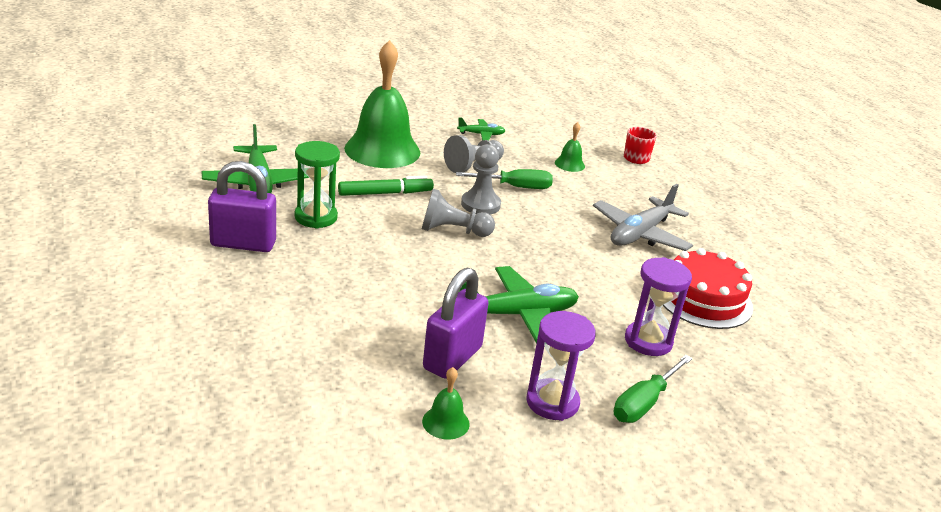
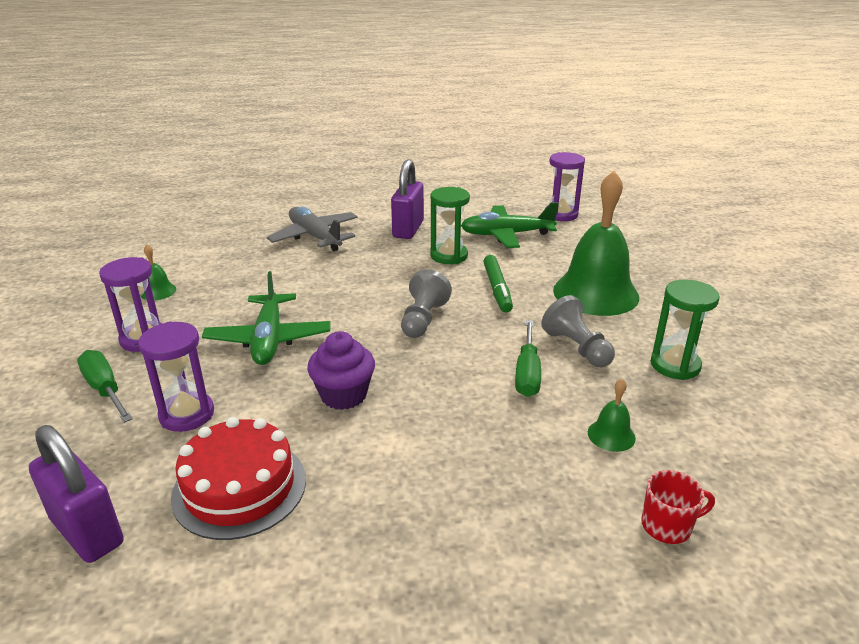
camera: 105 degrees right, 0 degrees up
(203, 150) = (561, 215): none -> purple hourglass
(452, 358) = (226, 300): purple padlock -> purple padlock (87, 531)
(480, 204) = (479, 342): grey pawn -> none
(481, 134) = (675, 365): green plane -> green hourglass
(581, 264) = (343, 395): none -> purple cupcake
(640, 234) = (408, 465): grey plane -> grey plane (315, 237)

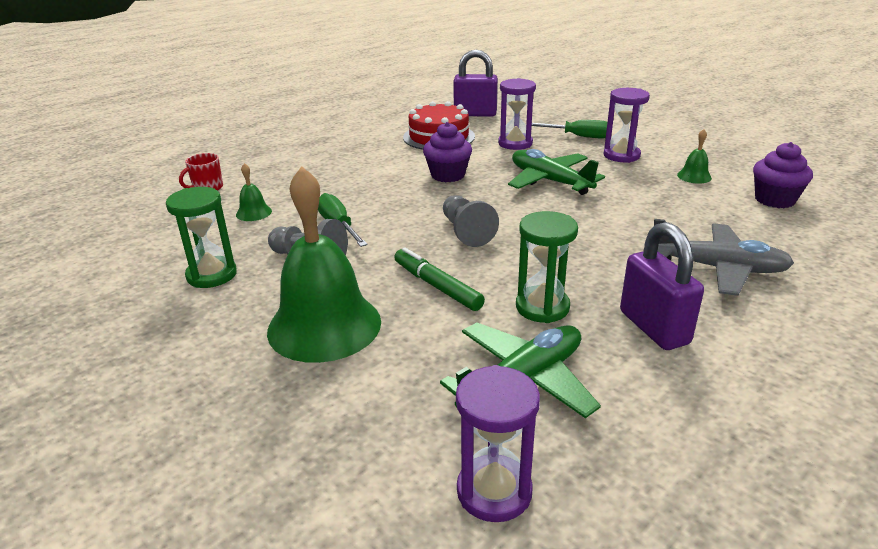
camera: 145 degrees right, 0 degrees up
(170, 253) = (774, 200): none -> purple cupcake

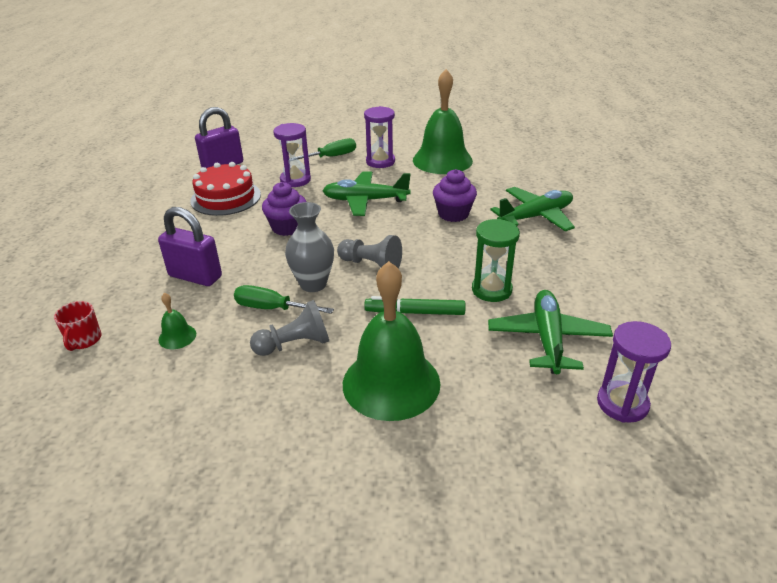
camera: 45 degrees left, 5 degrees up
(212, 275) = (239, 404): green hourglass -> none
(395, 224) = (313, 284): none -> grey vase
(654, 327) = (557, 269): purple padlock -> purple padlock (195, 276)
(694, 176) = (442, 160): green bell -> green bell, size x2.42
(718, 268) = (535, 217): grey plane -> green plane
(774, 200) = (502, 159): purple cupcake -> purple cupcake (453, 214)

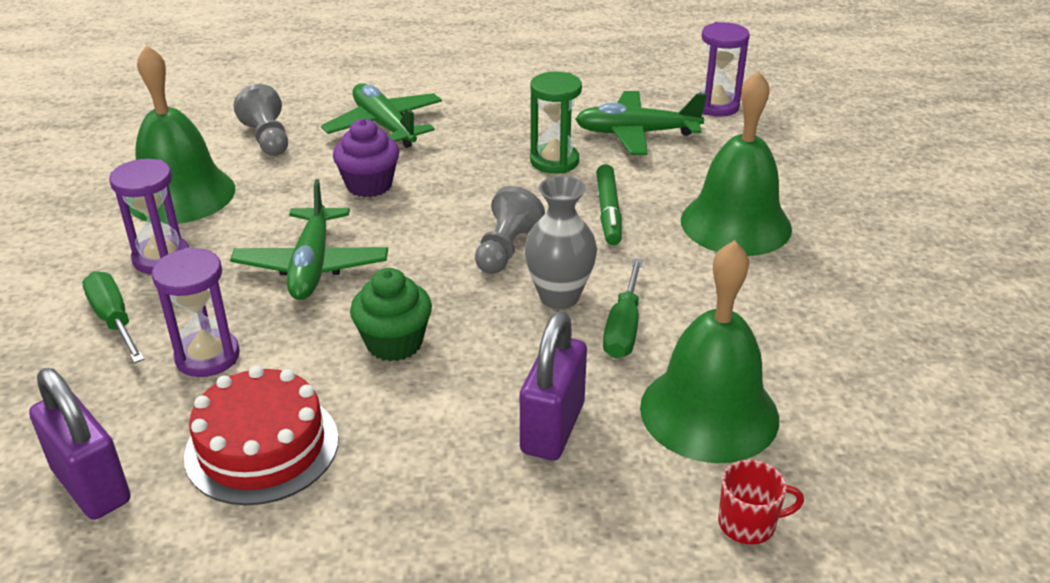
camera: 95 degrees left, 0 degrees up
(177, 336) = (709, 412): green bell -> green bell, size x2.42
(287, 227) = (394, 343): purple cupcake -> green cupcake
(295, 344) = (693, 298): grey pawn -> grey pawn (267, 139)

